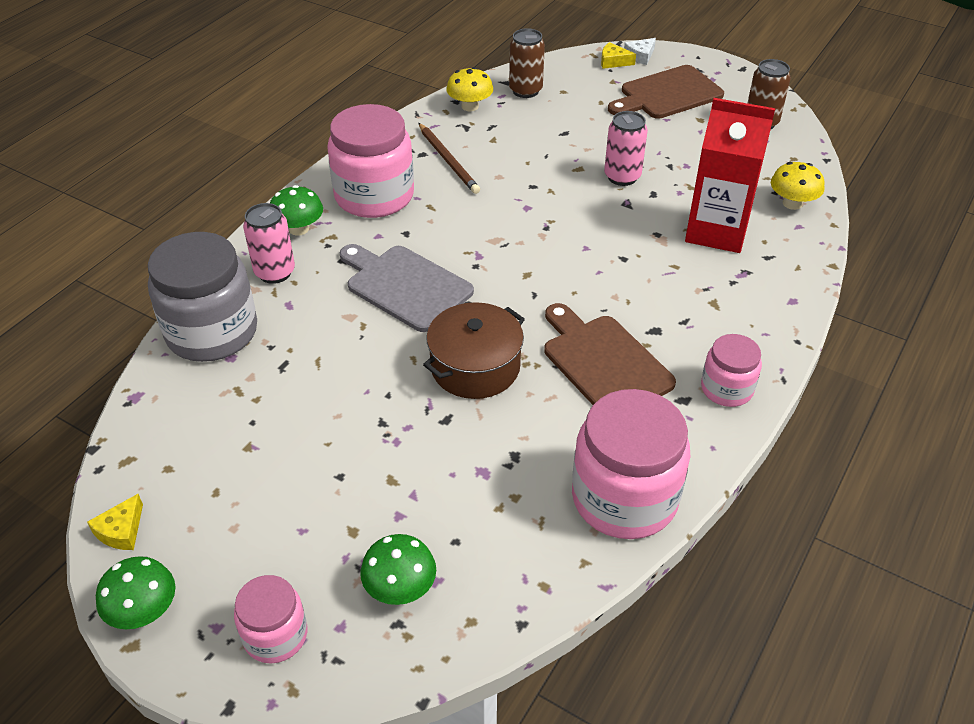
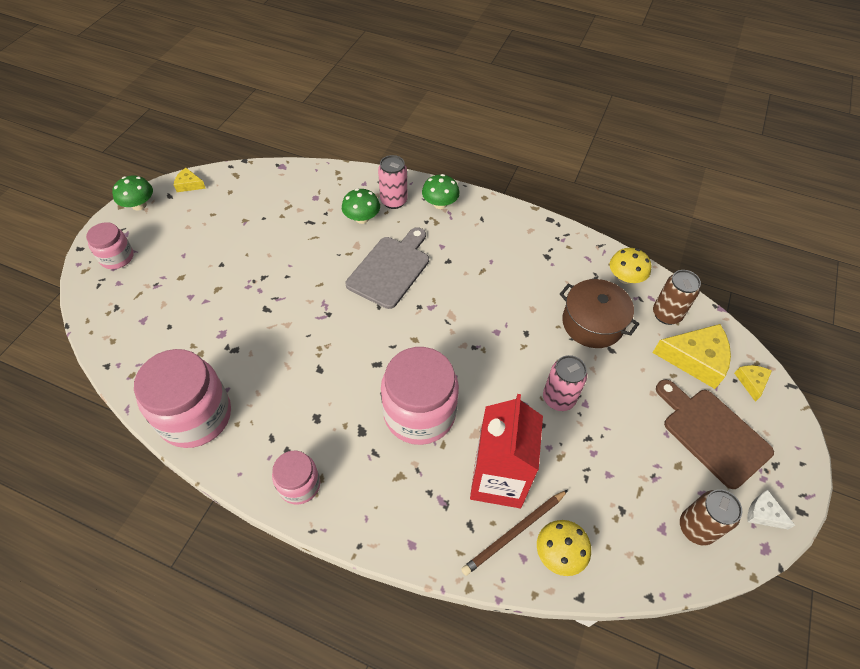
camera: 80 degrees right, 10 degrees up
(212, 332) = (335, 185): grey jar -> none
(374, 196) = (486, 236): pink jar -> pink jar (419, 413)
(400, 588) = (139, 305): green mushroom -> green mushroom (362, 218)
(448, 160) = (543, 273): brown pencil -> brown pencil (514, 533)
(475, 367) = (314, 318): brown pot -> brown pot (592, 323)
(584, 85) = (695, 359): none -> yellow cheese
(603, 362) = (323, 396): brown cutting board -> none
(640, 56) = (775, 406): white cheese -> white cheese (763, 514)

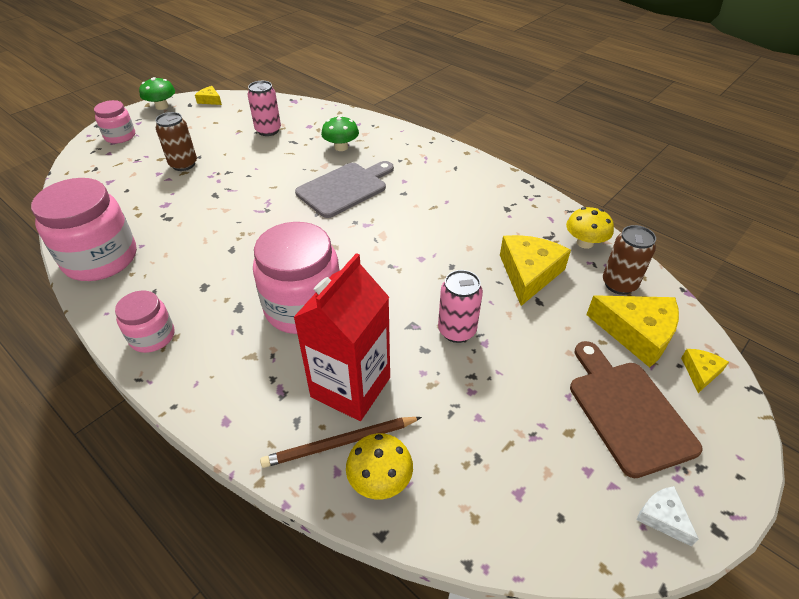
camera: 20 degrees right, 10 degrees down
(393, 201) = (378, 140): pink can -> pink can (268, 130)
(440, 204) = (420, 150): green mushroom -> none
(592, 323) = (529, 273): brown pot -> yellow cheese
(696, 528) = (563, 505): brown can -> brown can (183, 164)

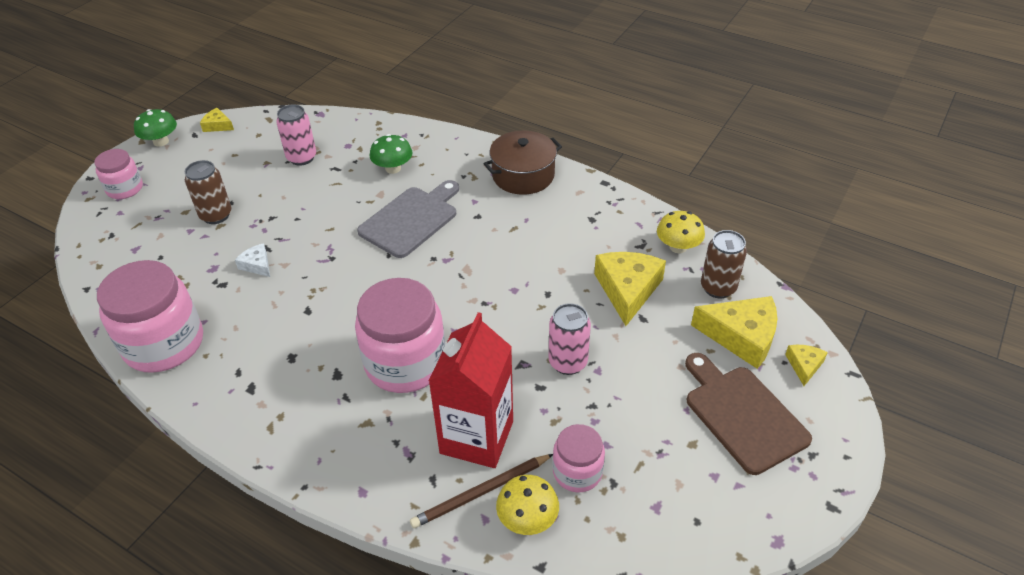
camera: 10 degrees left, 0 degrees up
(152, 336) = (255, 420): pink jar -> pink jar (577, 472)
(452, 166) = (523, 175): none -> brown pot
(662, 517) = (784, 504): white cheese -> white cheese (257, 265)

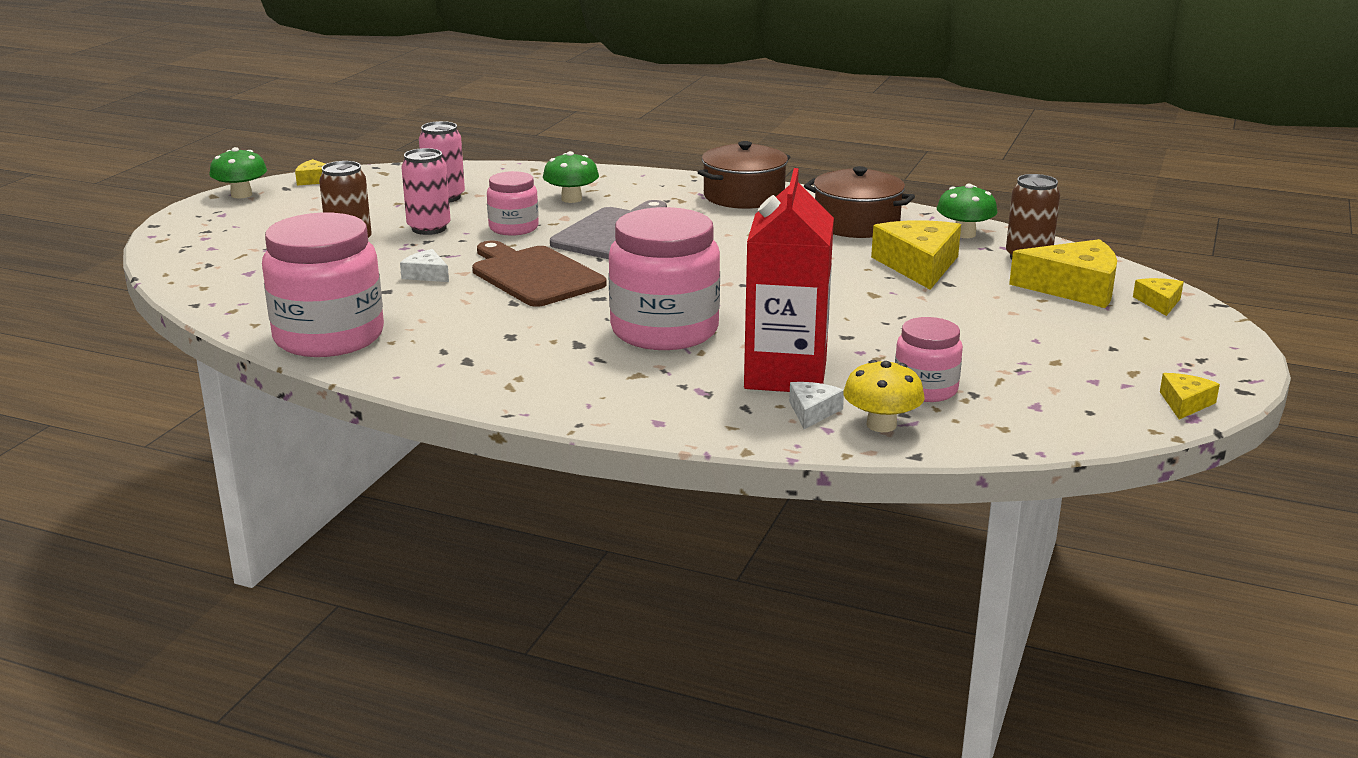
camera: 10 degrees left, 20 degrees down
(125, 189) = (209, 230): pink jar -> pink jar (513, 228)
(481, 492) = (812, 411): brown pencil -> white cheese
(568, 362) = (872, 318): pink can -> pink can (429, 228)
(597, 224) = (856, 224): none -> brown pot
(678, 247) = (964, 234): yellow mushroom -> green mushroom
(742, 415) = (1104, 339): brown cutting board -> brown cutting board (534, 275)
(778, 519) = (1185, 403): none -> yellow cheese

